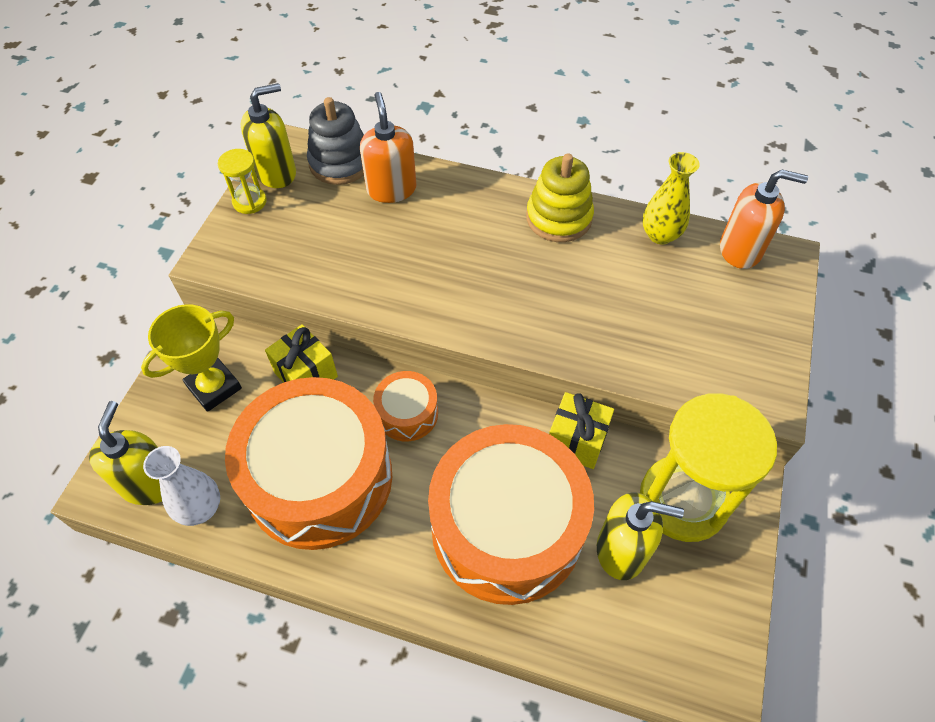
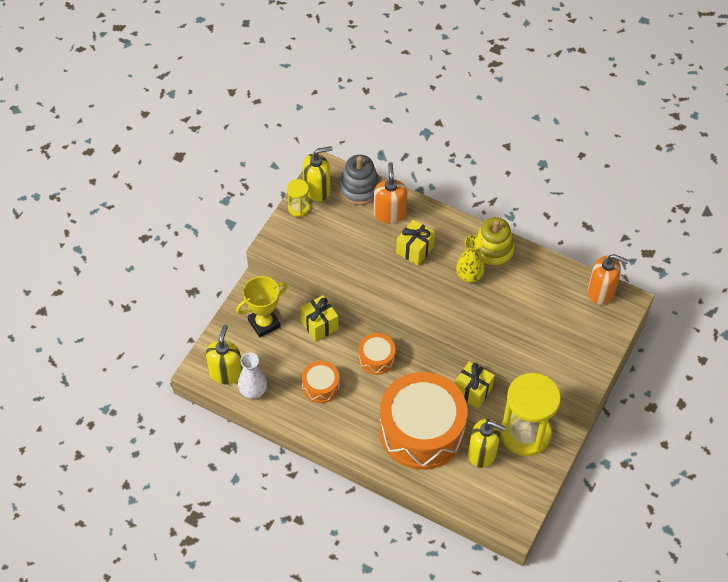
camera: 10 degrees right, 0 degrees up
(319, 478) = (320, 386): orange drum -> orange drum, size x0.45
(440, 233) = (415, 250): none -> yellow gift
(660, 235) = (553, 273): yellow vase -> yellow vase (469, 276)

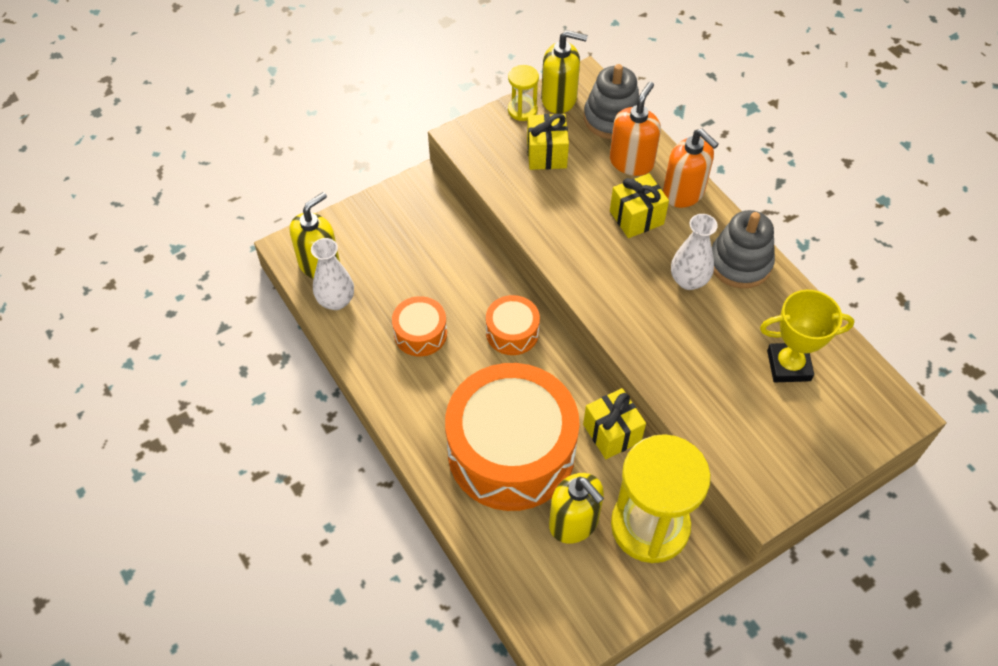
camera: 30 degrees right, 0 degrees up
(264, 323) = (404, 229): yellow trophy -> yellow trophy (788, 365)
(319, 325) = (468, 260): yellow gift -> yellow gift (546, 154)
(469, 276) = (688, 280): yellow vase -> white vase
(492, 251) = (740, 263): yellow stacking toy -> grey stacking toy
(601, 291) = (866, 382): orange soap dispenser -> orange soap dispenser (683, 193)

